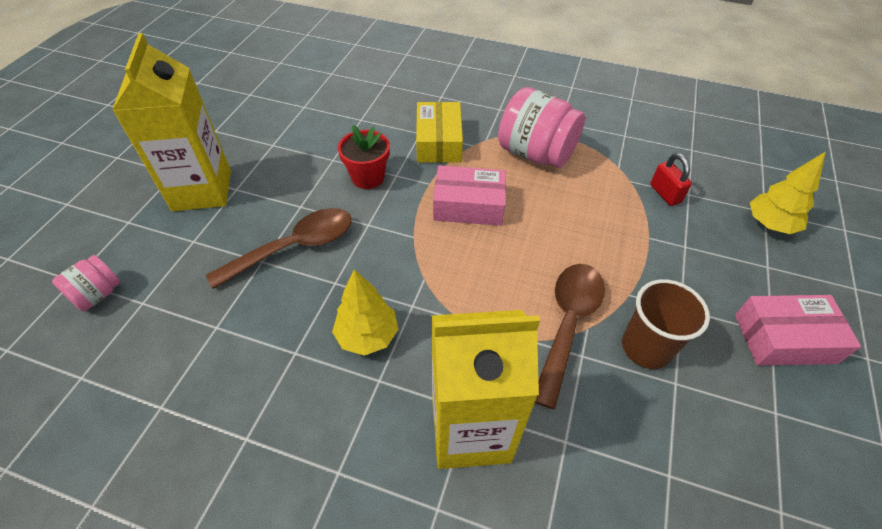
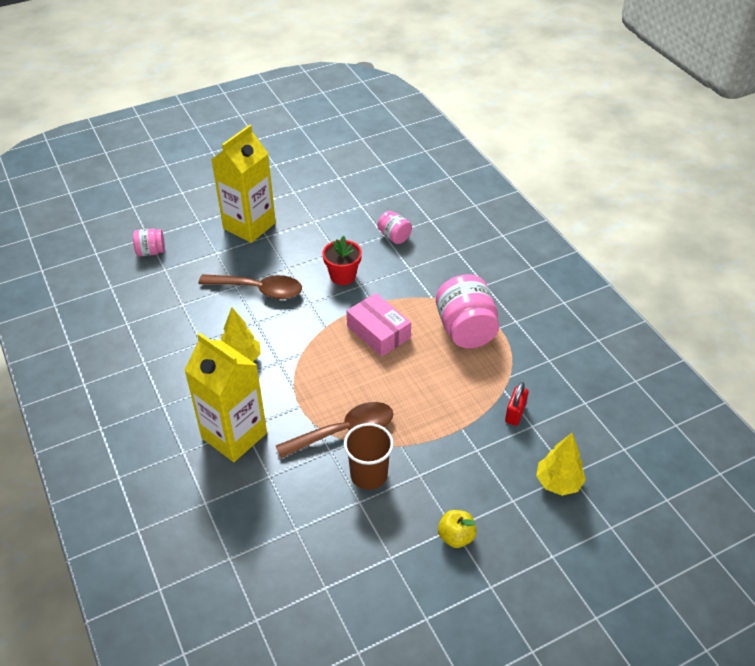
camera: 45 degrees right, 5 degrees down
(371, 115) = (394, 237): none -> pink jar
(439, 142) = (413, 281): yellow box -> none
(784, 338) = (456, 537): pink box -> yellow apple

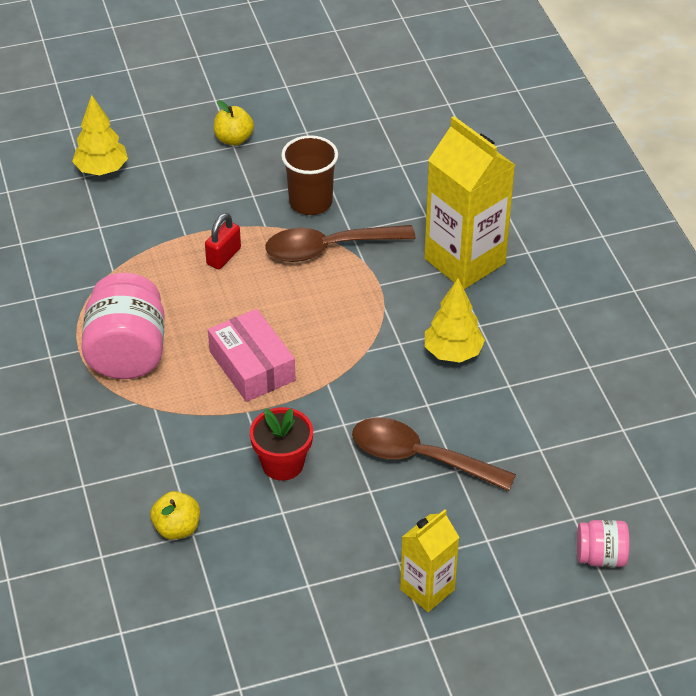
camera: 170 degrees left, 0 degrees up
(249, 226) = (427, 589): yellow carton -> yellow carton, size x0.57
(394, 237) = (177, 528): pink jar -> yellow apple
(515, 413) = (113, 242): red padlock -> red padlock (223, 256)

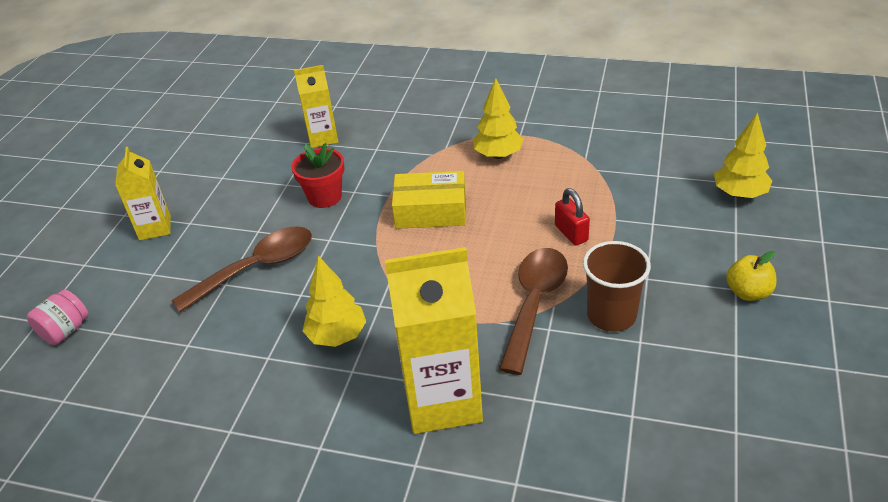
camera: 125 degrees right, 5 degrees down
(127, 353) = (498, 155): pink jar -> yellow tree
(177, 528) = (323, 138): yellow apple -> yellow carton
(252, 366) = (431, 211): pink box -> yellow box

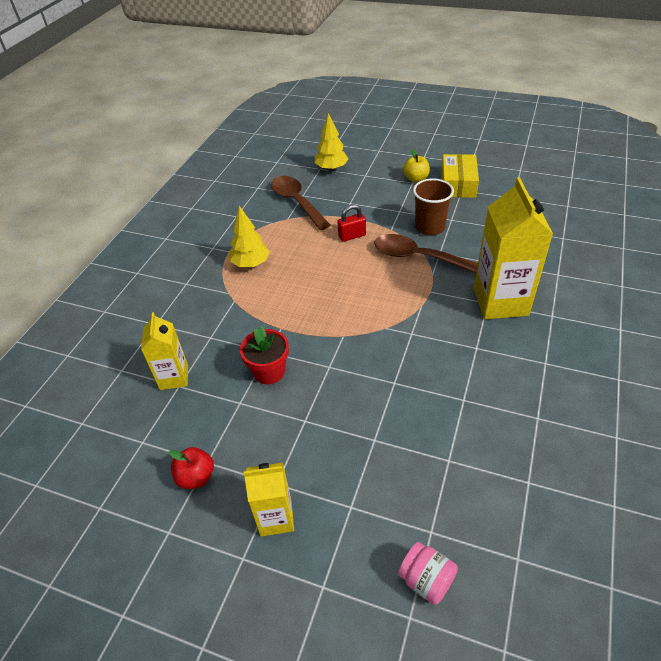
camera: 85 degrees left, 5 degrees up
(207, 174) = (196, 477): none -> red apple
(257, 268) = (357, 416): brown spoon -> brown spoon (296, 202)
(337, 336) = (442, 357): yellow tree -> none
(431, 211) = (309, 303): yellow box -> yellow box (458, 184)

